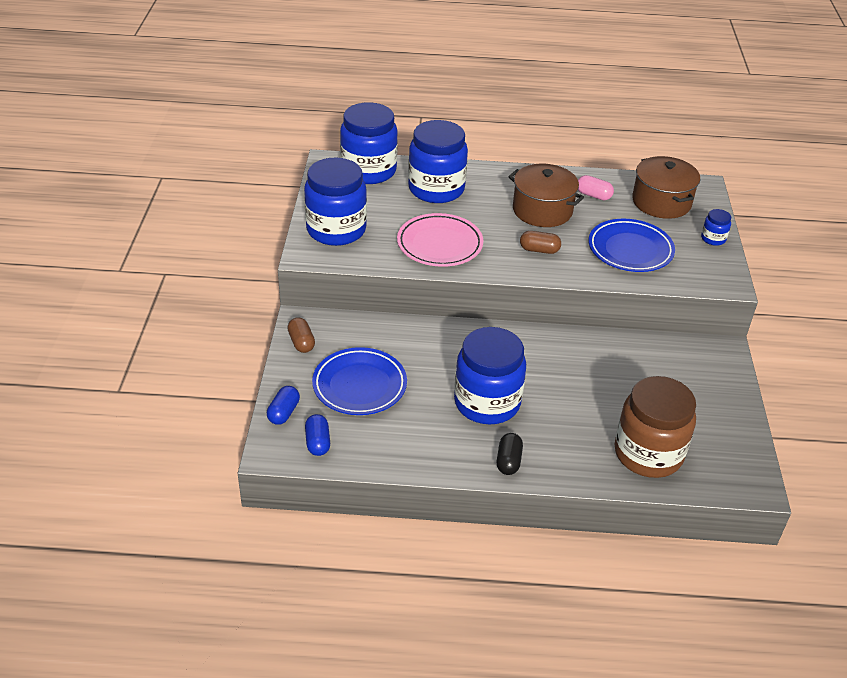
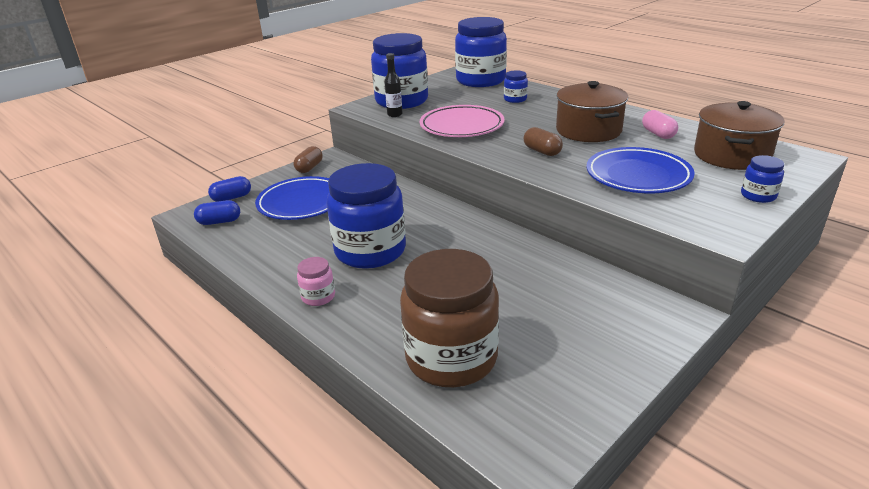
camera: 45 degrees right, 10 degrees down
(317, 442) = (219, 222): blue capsule -> blue capsule turned 45 degrees clockwise
(358, 252) = (395, 114): none -> black bottle
(436, 189) = (515, 99): blue jar -> blue jar, size x0.43
(508, 461) = (318, 297): black capsule -> pink jar

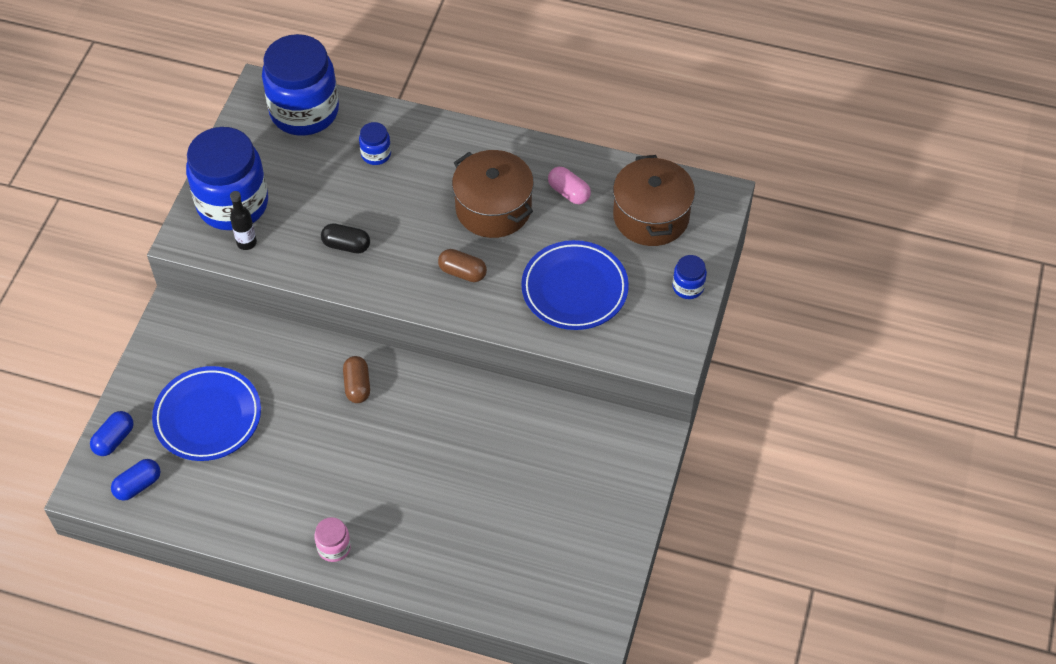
camera: 30 degrees left, 25 degrees up
(309, 168) = (163, 345): brown capsule -> brown capsule (357, 386)
(370, 251) = (340, 465): blue jar -> none
(451, 358) = (493, 566): brown jar -> none
(462, 126) = (346, 245): pink plate -> black capsule

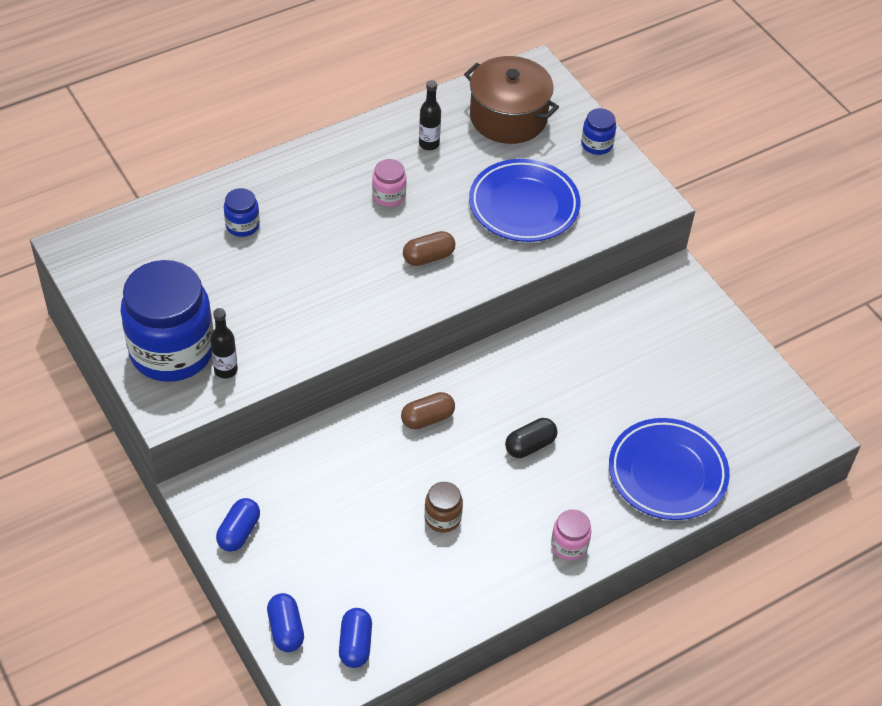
camera: 50 degrees left, 5 degrees down
(162, 357) = (239, 532): none -> blue capsule
(208, 417) = (341, 543): blue plate -> blue plate (667, 473)
(284, 457) = (442, 518): none -> brown jar
(304, 111) = (136, 237): blue jar -> none
(346, 245) = (312, 308): black capsule -> black capsule (530, 445)
(357, 386) = (427, 418): brown capsule -> brown capsule turned 60 degrees counterclockwise
(493, 208) = (389, 196): brown pot -> pink jar
(569, 192) = (429, 144): pink capsule -> black bottle

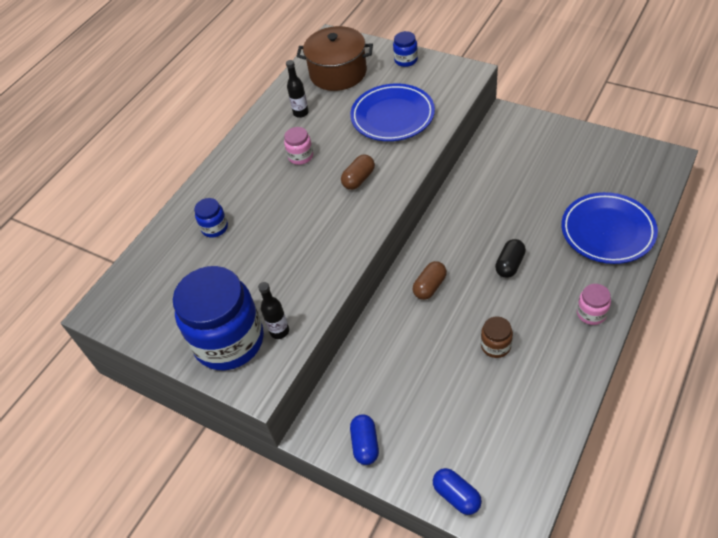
camera: 20 degrees left, 0 degrees up
(355, 644) = (514, 474): blue capsule -> none

